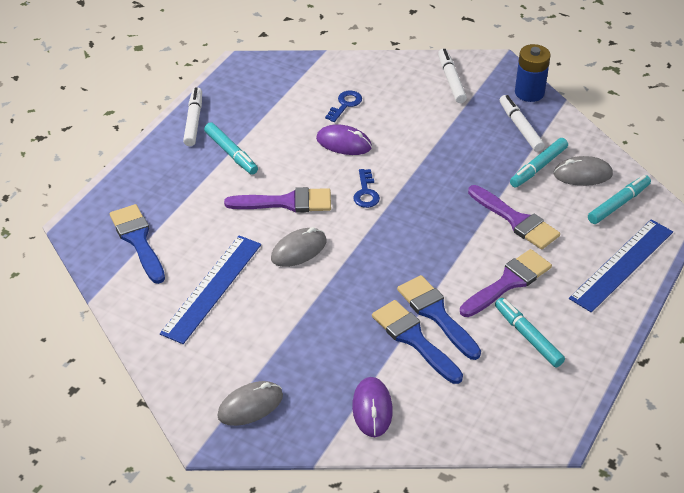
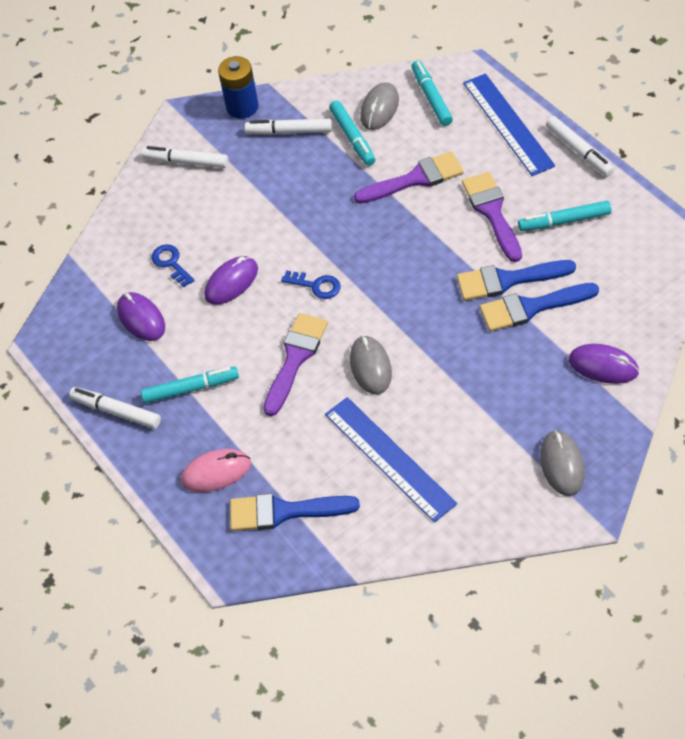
camera: 60 degrees left, 10 degrees up
(160, 191) = (216, 472): none -> pink mouse
(284, 106) = (141, 318): none -> purple mouse
(621, 325) = (579, 151): none -> white marker

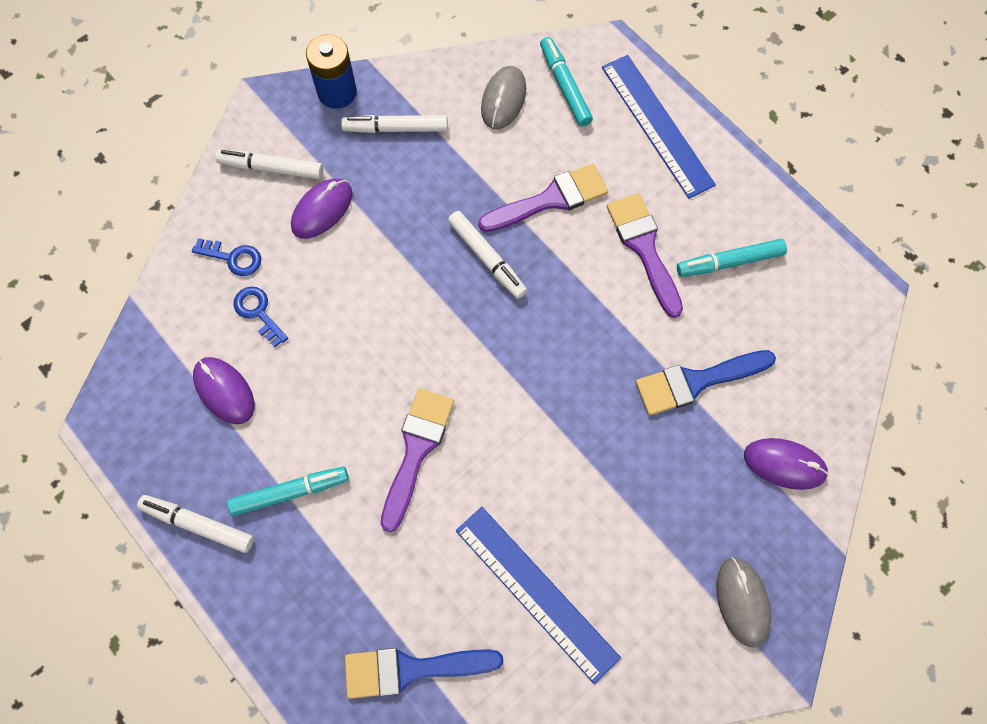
camera: 10 degrees left, 15 degrees up
(216, 472) = (326, 613): pink mouse -> none
(231, 282) = (334, 341): purple mouse -> purple mouse (322, 210)
(316, 286) = (437, 347): blue key -> blue key (233, 258)
(352, 138) = (472, 139): turquoise marker -> none
(370, 367) = (508, 463): grey mouse -> none
(508, 280) = (666, 343): blue brush -> none
(579, 151) = (742, 165): white marker -> white marker (487, 258)

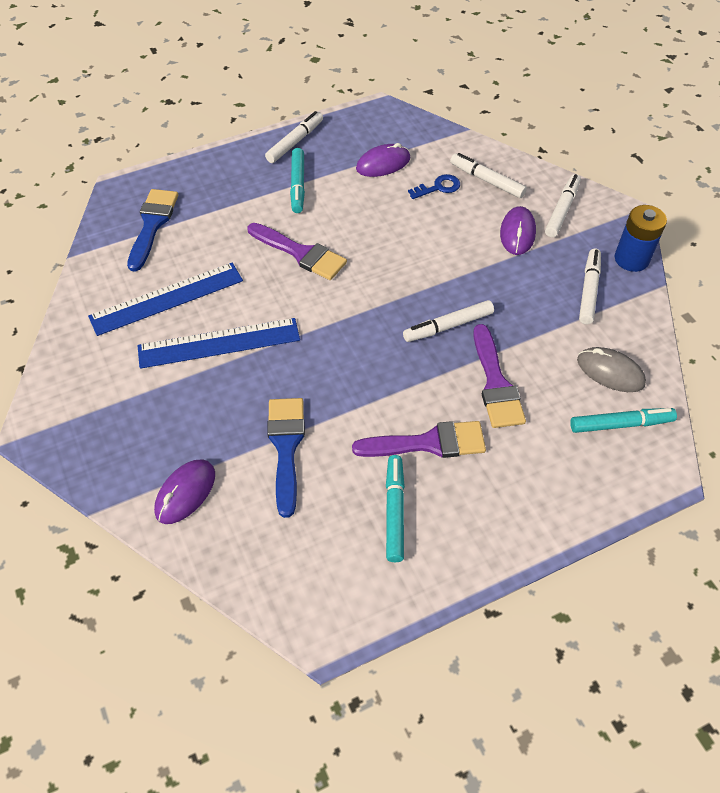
camera: 105 degrees right, 15 degrees down
(233, 258) = (487, 180): blue key -> white marker
(322, 210) = (517, 233): purple mouse -> purple mouse turned 45 degrees clockwise
(657, 125) = (563, 492): blue ruler -> blue ruler (219, 343)
(742, 602) = (92, 424): grey mouse -> none

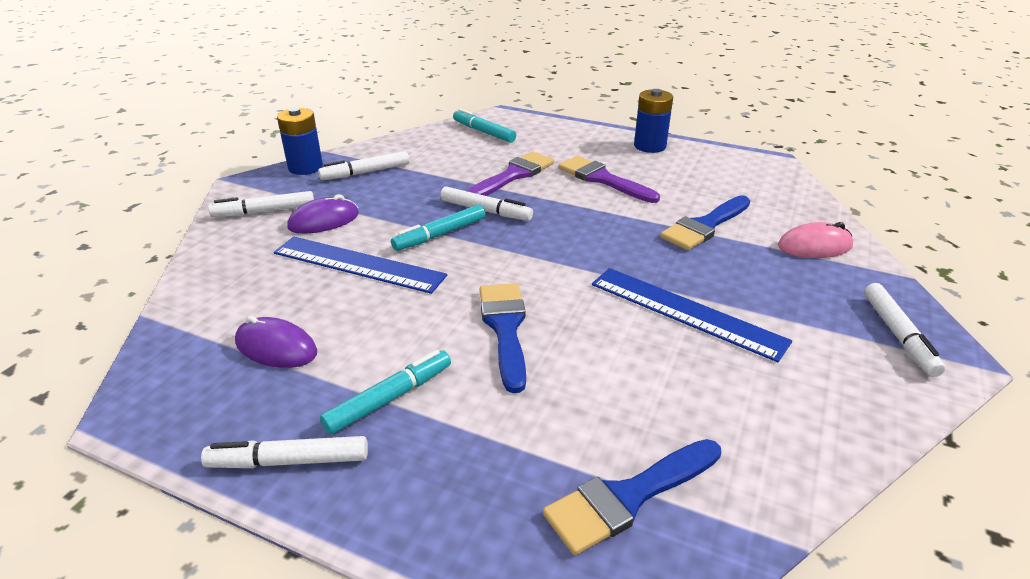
camera: 130 degrees left, 20 degrees down
(167, 299) = (701, 385): blue ruler -> blue ruler (358, 264)
(185, 493) = (814, 246): purple mouse -> pink mouse
(300, 253) = (505, 328): purple brush -> blue brush
(394, 511) = (668, 171): turquoise marker -> turquoise marker (440, 234)
(438, 187) = (290, 288): blue key -> none
(462, 547) = (649, 146): none -> blue battery
(487, 180) = (249, 264): white marker -> white marker (898, 335)
(610, 372) = (443, 145): grey mouse -> none

